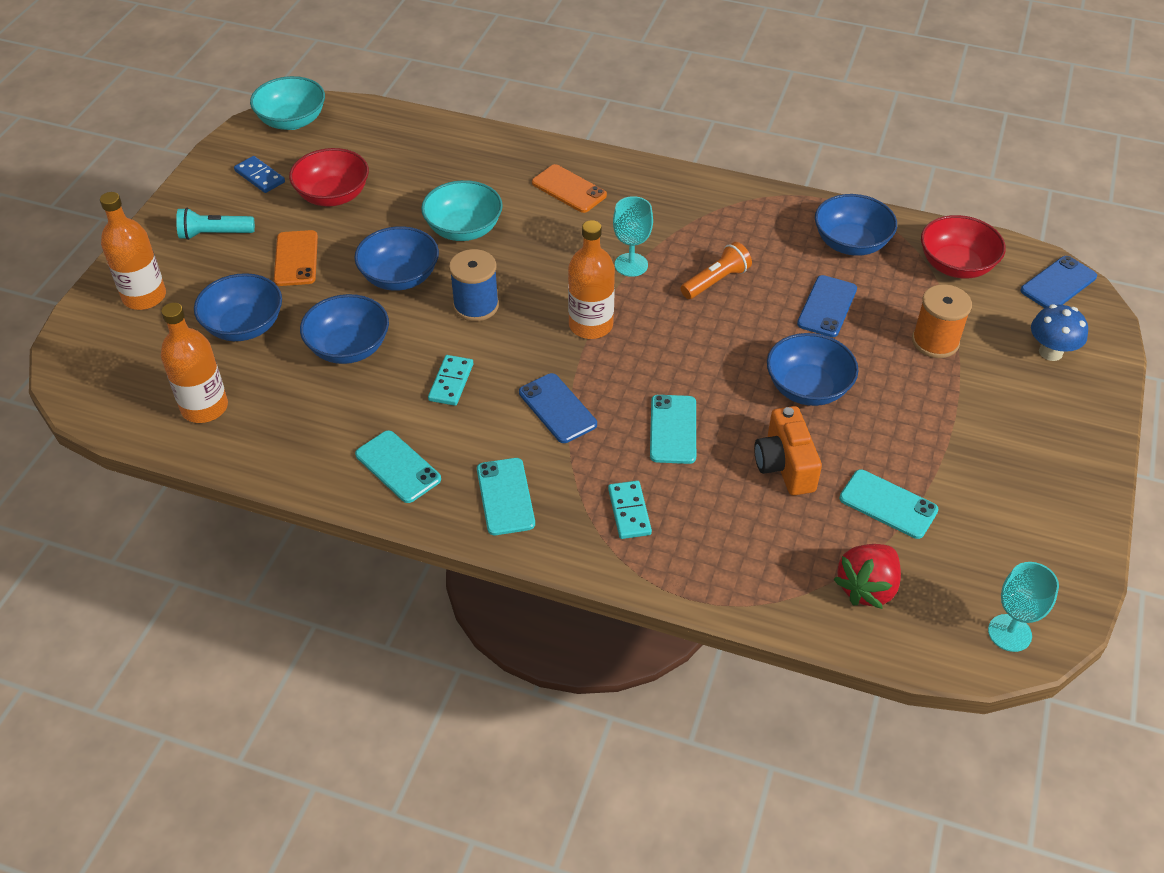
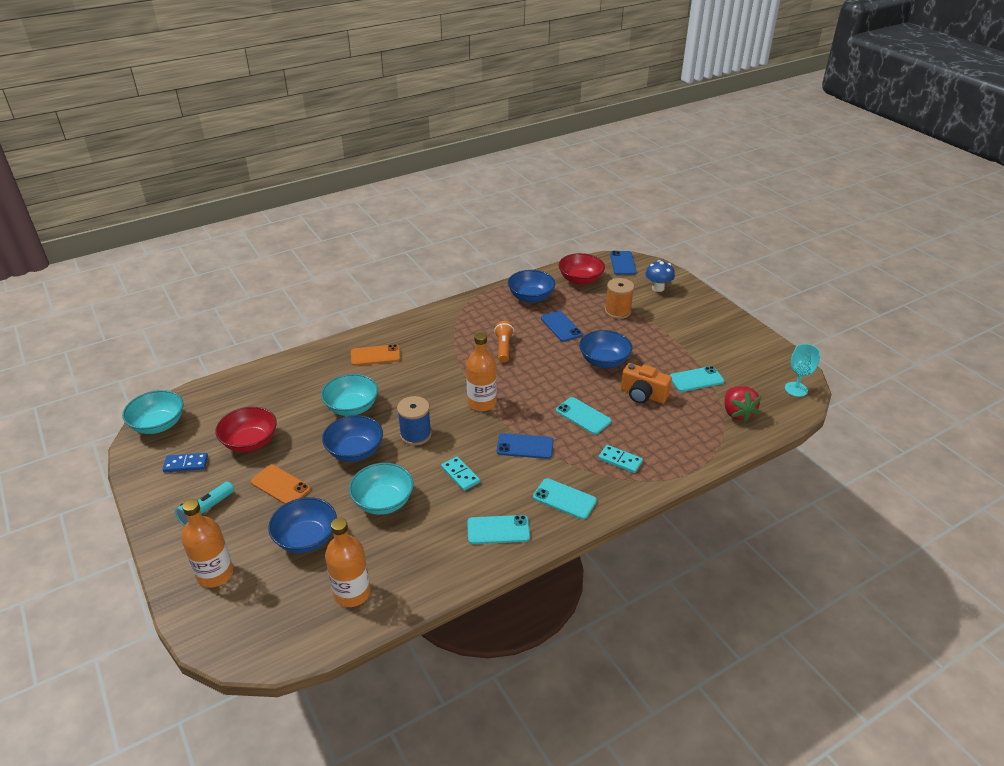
camera: 50 degrees left, 10 degrees down
(349, 348) = (383, 501): blue bowl -> turquoise bowl
(631, 265) = (457, 366): turquoise goblet -> none

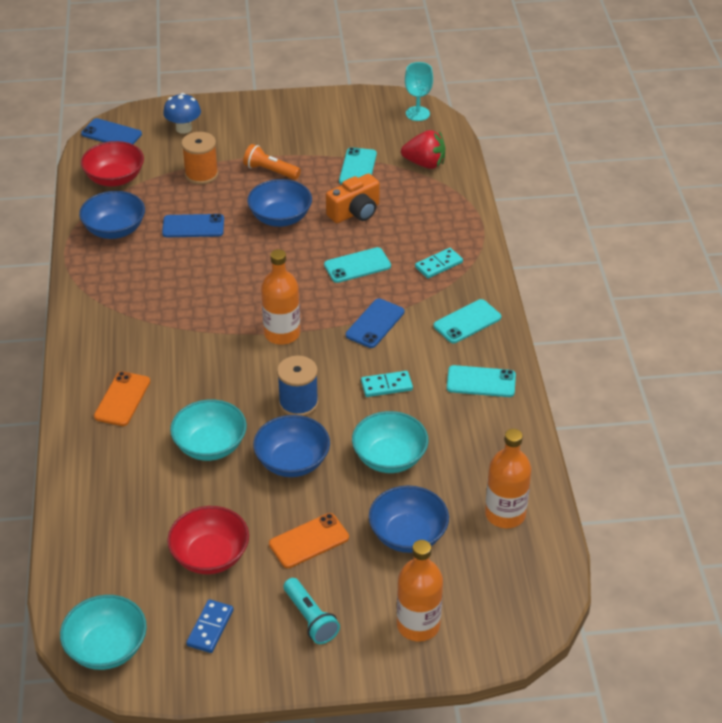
camera: 65 degrees left, 5 degrees up
(498, 530) = (481, 382): turquoise phone -> turquoise phone turned 75 degrees clockwise
(503, 347) = (195, 284): orange flashlight -> orange flashlight (270, 171)

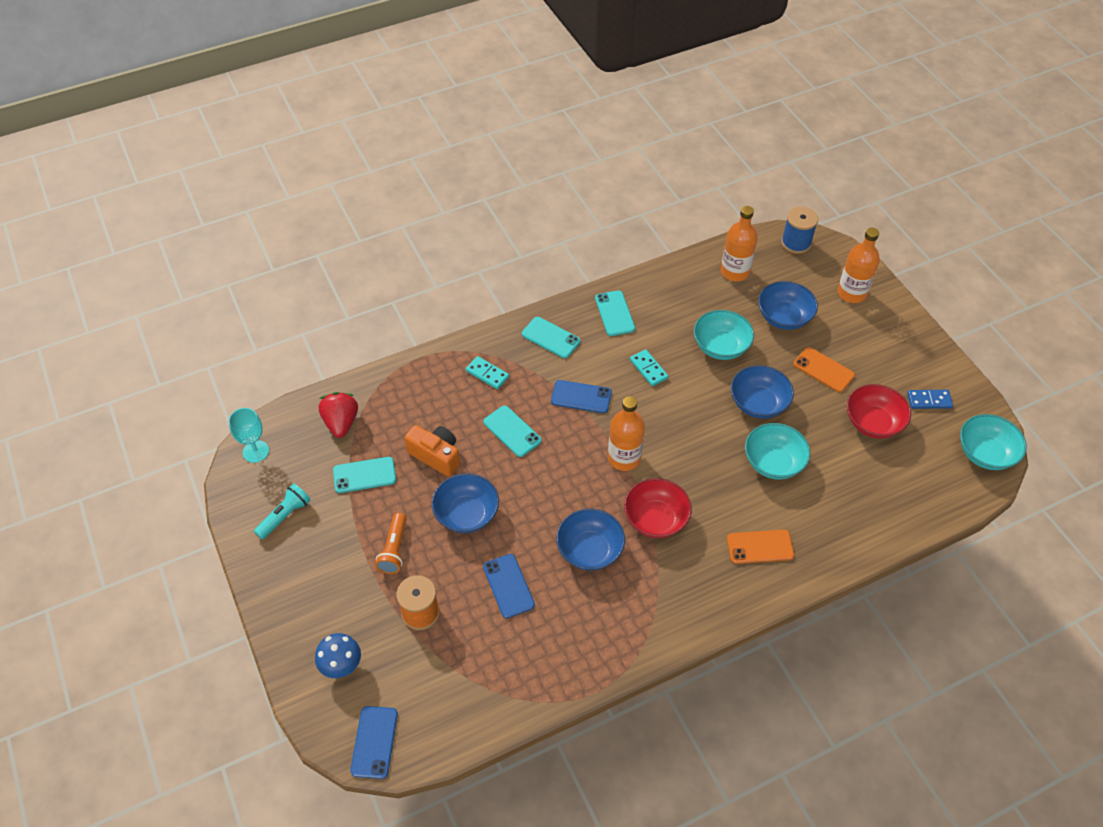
camera: 110 degrees left, 10 degrees up
(115, 178) = (456, 698): red bowl -> red bowl (655, 519)
(115, 230) = (542, 658): blue bowl -> blue bowl (590, 550)
(298, 403) = (697, 420): blue spool -> blue spool (796, 243)
(310, 618) = (884, 348): turquoise flashlight -> turquoise flashlight (285, 516)

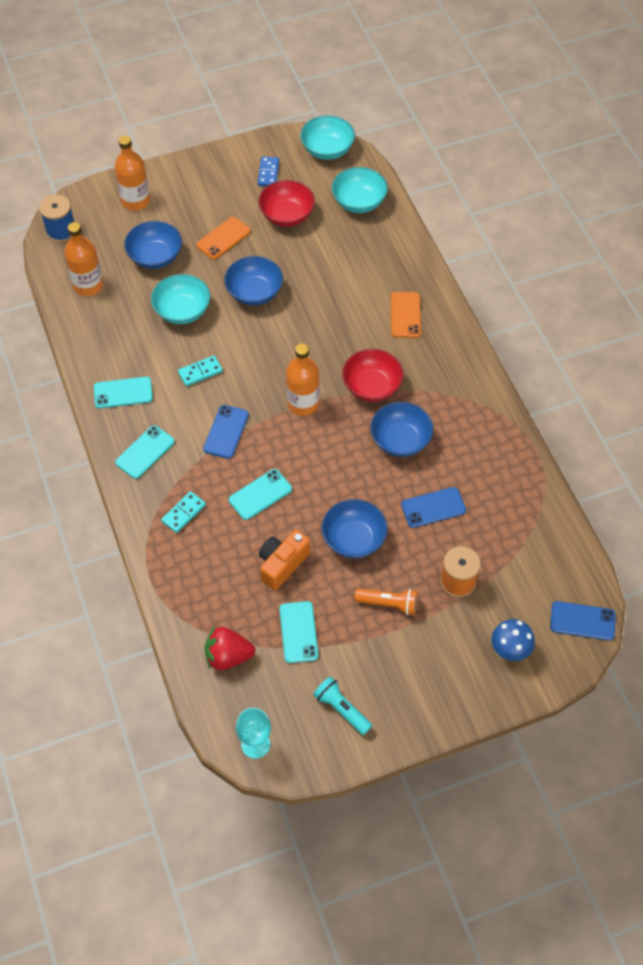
camera: 85 degrees left, 5 degrees up
(773, 462) = (320, 292): turquoise bowl -> turquoise bowl (359, 202)

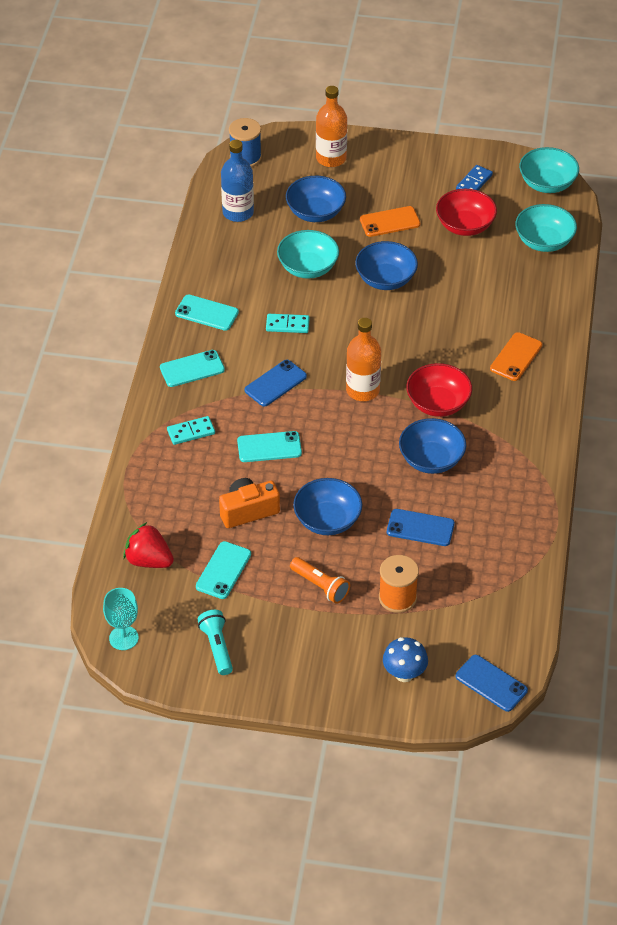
camera: 30 degrees right, 10 degrees down
(88, 285) = (238, 212): orange bottle -> blue bottle

